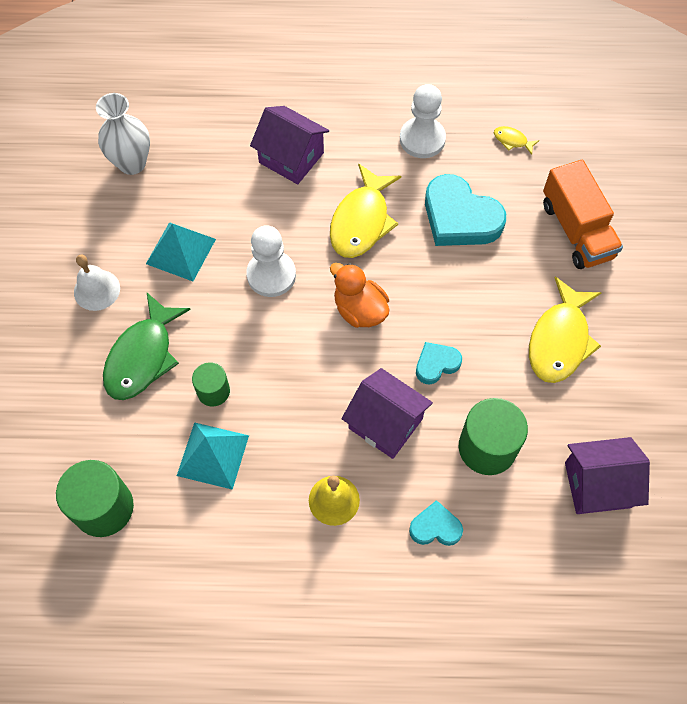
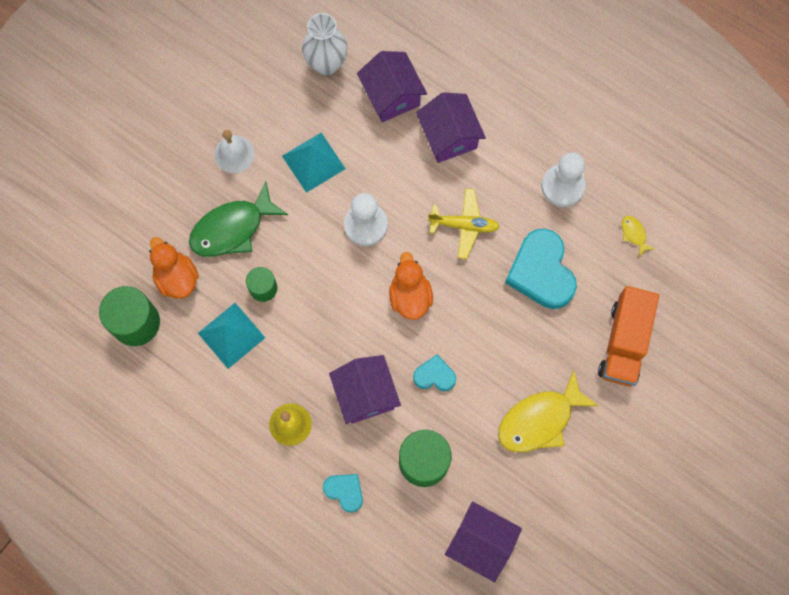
camera: 35 degrees right, 10 degrees up
(117, 437) = (177, 278): none -> orange duck
(213, 155) = (391, 96): none -> purple house
(361, 221) = (464, 225): yellow fish -> yellow plane

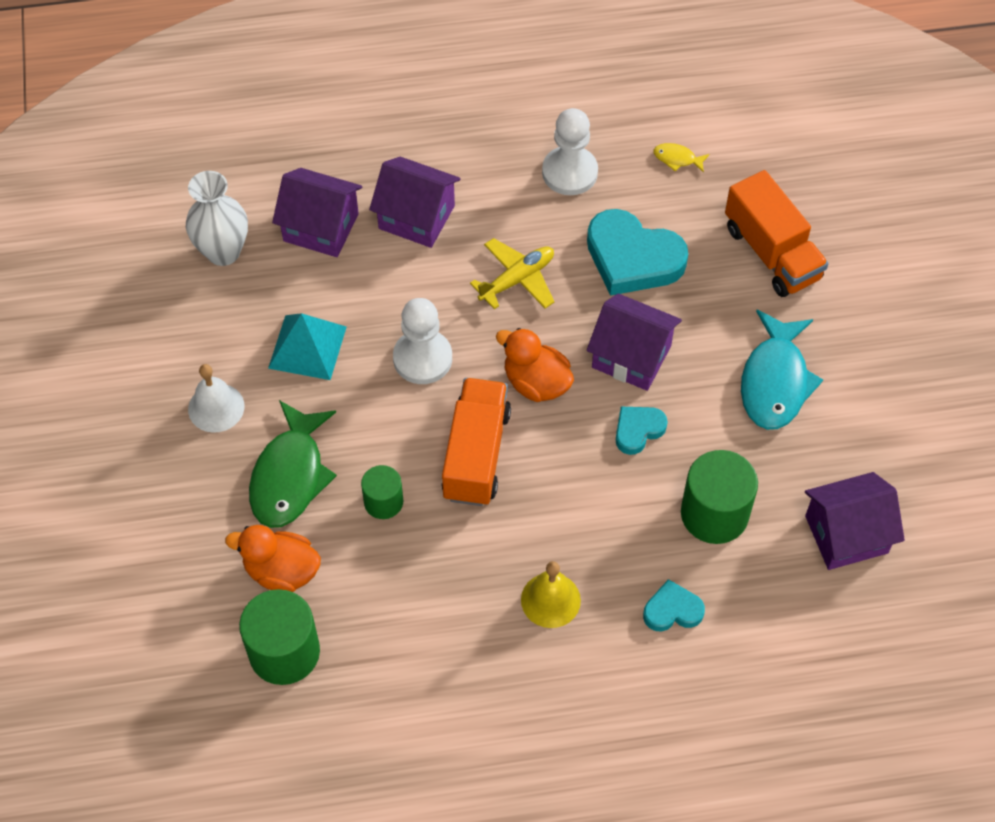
camera: 45 degrees left, 15 degrees down
(231, 335) = (399, 573): turquoise pyramid -> none
(336, 307) = (476, 454): none -> orange truck
(365, 394) = (592, 506): purple house -> purple house (631, 356)
(540, 420) = (775, 381): yellow fish -> turquoise fish

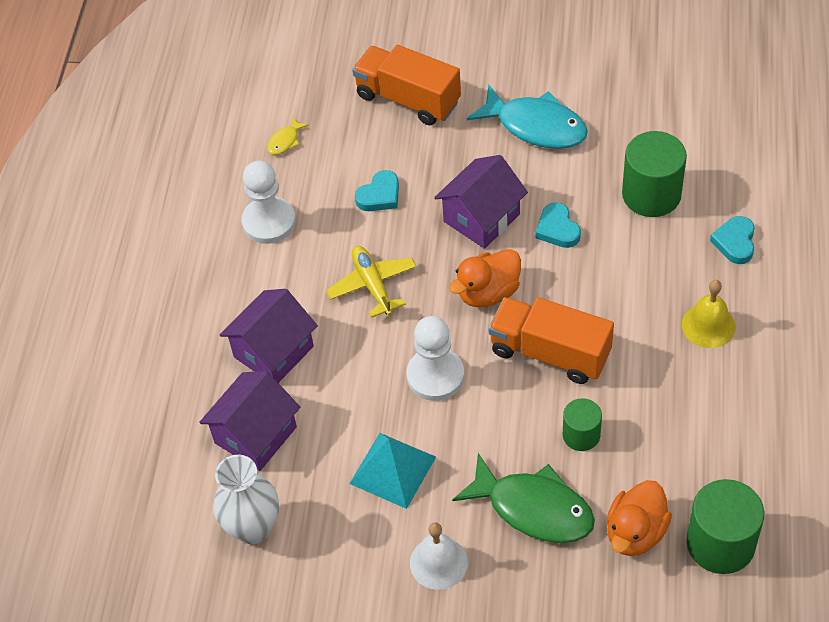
camera: 70 degrees left, 5 degrees down
(633, 258) = (380, 195): turquoise heart -> turquoise heart, size x0.52
(772, 253) = (408, 99): orange truck -> orange truck turned 135 degrees counterclockwise
(846, 534) = (690, 114): purple house -> none

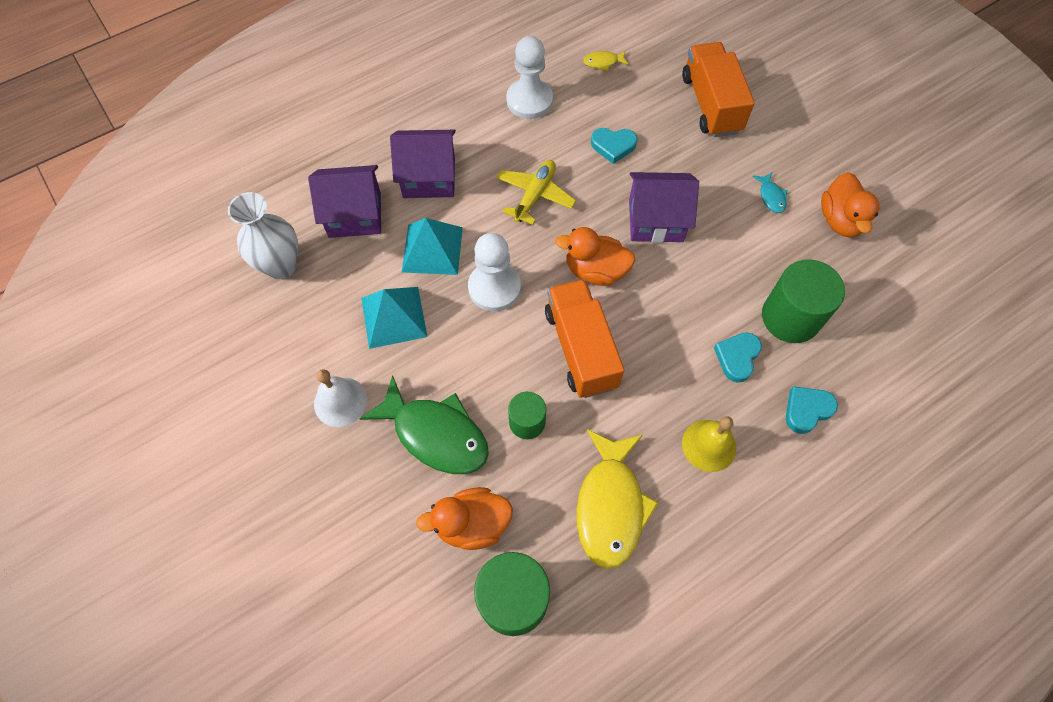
camera: 45 degrees right, 10 degrees up
(352, 397) = (432, 249): none -> turquoise pyramid
(533, 508) = (435, 434): green fish -> green fish turned 45 degrees counterclockwise
(535, 126) = (771, 197): turquoise fish -> turquoise fish, size x0.43
(557, 229) = (694, 276): turquoise heart -> turquoise heart (737, 357)
(600, 99) = (840, 220): none -> orange duck
(700, 425) = (610, 505): none -> yellow fish

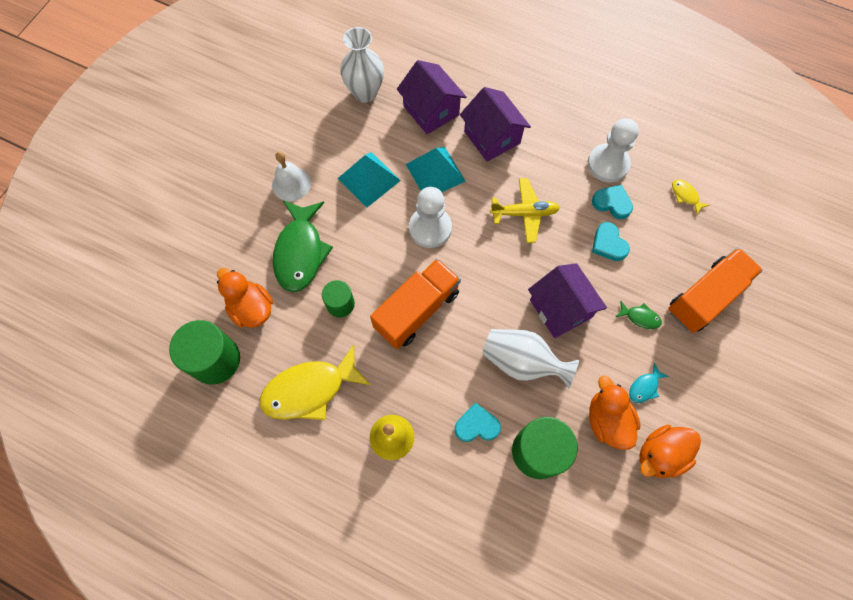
camera: 60 degrees right, 5 degrees up
(595, 270) = (487, 287): orange duck -> orange duck (607, 420)
(692, 282) = (522, 362): none -> white vase
(701, 163) = (640, 317): none -> green fish
(807, 410) = (462, 499): turquoise heart -> turquoise heart (612, 203)

